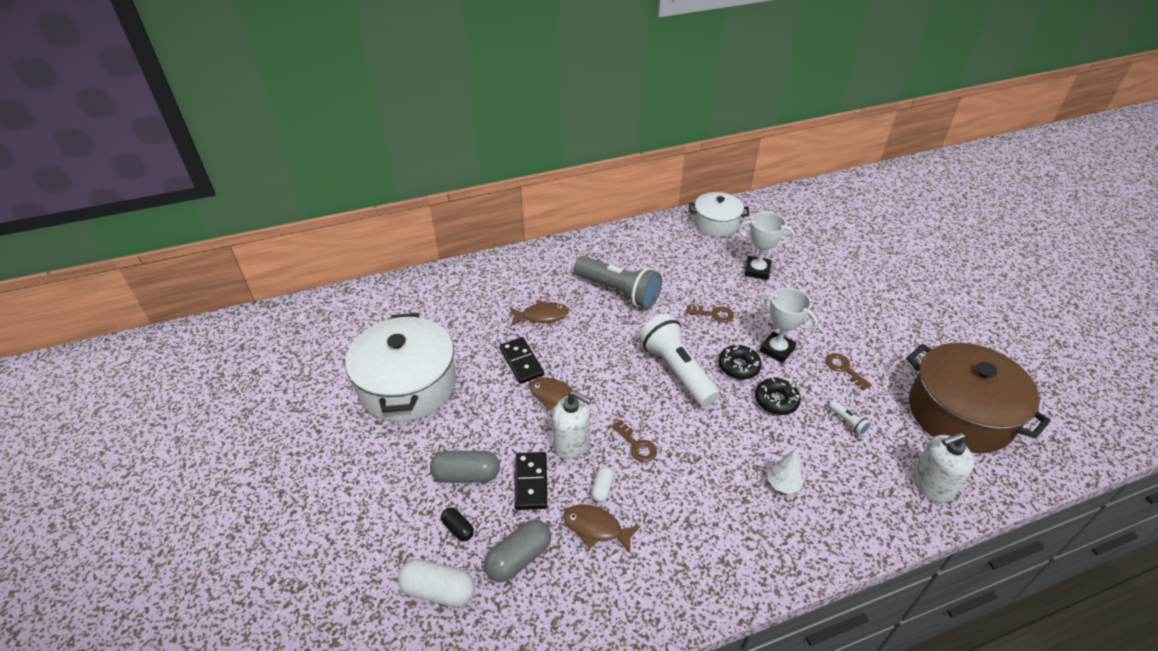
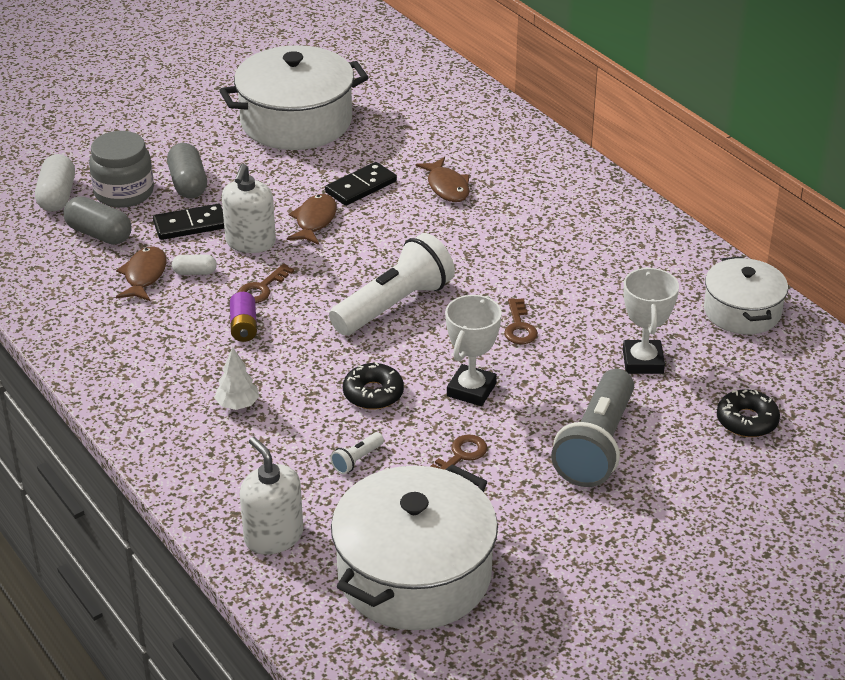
camera: 75 degrees right, 5 degrees down
(458, 529) = (124, 192): black capsule -> grey jar
(618, 291) = (525, 239): grey flashlight -> grey flashlight (596, 445)
(684, 465) = (244, 326): none -> purple battery
(738, 366) = (424, 357): black donut -> black donut (747, 421)
(960, 413) = (414, 574): brown pot -> white pot

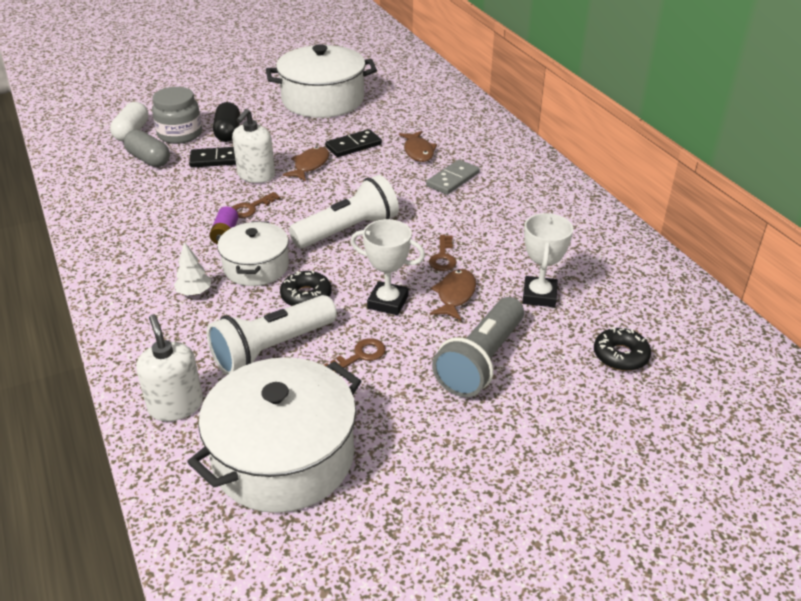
camera: 10 degrees right, 0 degrees up
(144, 276) = (167, 190): brown fish -> brown fish (455, 295)
(188, 184) = (228, 133): grey capsule -> black capsule
(195, 272) = (205, 192): white capsule -> none
(357, 460) = (272, 348): white flashlight -> white flashlight, size x2.50
(471, 390) = (388, 302): white trophy -> white trophy turned 75 degrees clockwise
(501, 222) = (452, 179): none -> grey domino
(742, 311) = (633, 264): white pot -> white pot (256, 267)

